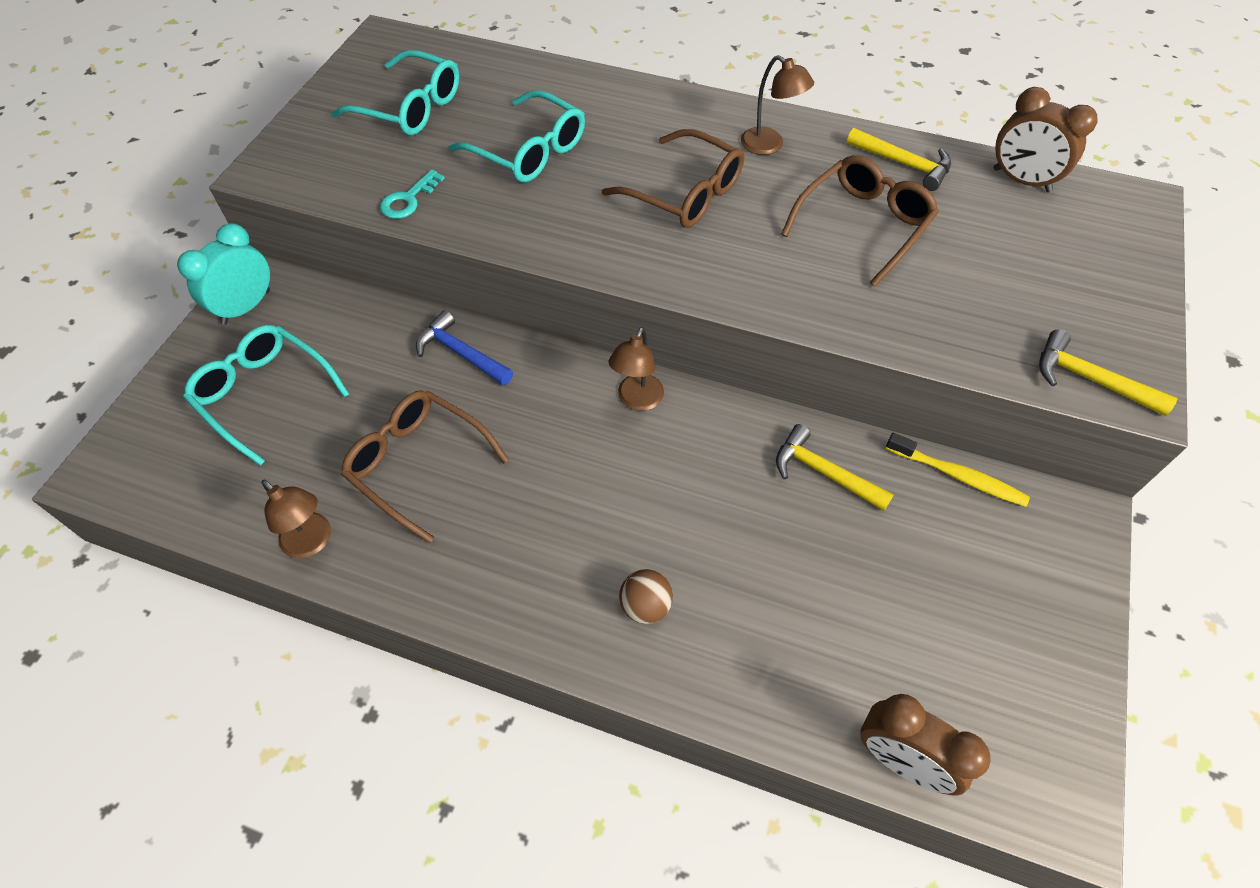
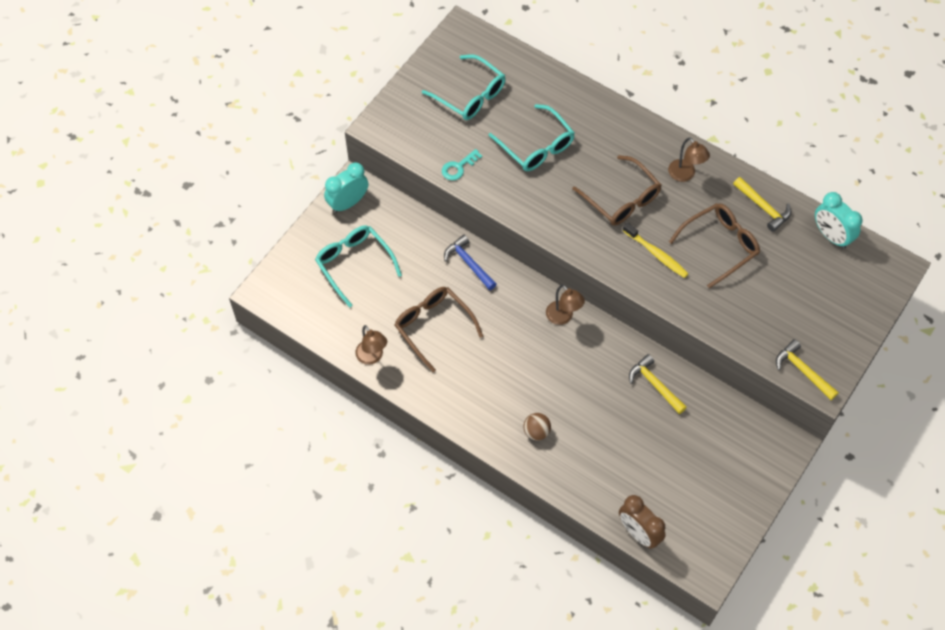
camera: 15 degrees right, 5 degrees up
(637, 400) = (563, 317): brown lamp -> brown lamp turned 75 degrees counterclockwise
(957, 475) = (729, 404): yellow toothbrush -> yellow toothbrush (656, 254)
(1021, 180) = (831, 236): brown clock -> turquoise clock

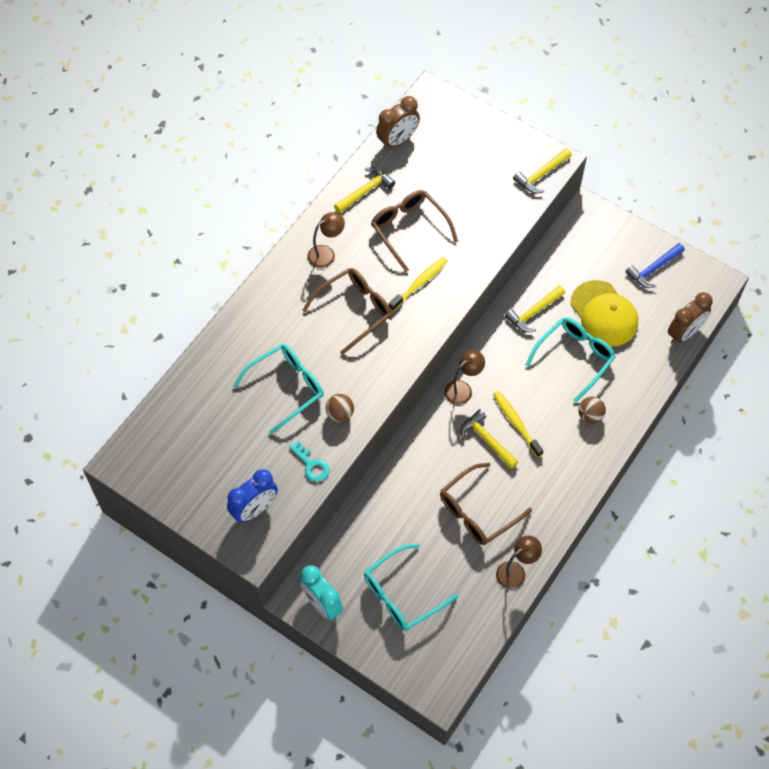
camera: 90 degrees left, 0 degrees up
(416, 126) = (254, 509): none -> blue clock
(468, 263) = (400, 477): blue hammer -> blue hammer (653, 269)
(470, 95) = (214, 453): turquoise glasses -> turquoise glasses (574, 358)
(508, 337) = (487, 440): none -> yellow hammer
(510, 188) = (340, 414): none -> brown ball
(526, 363) = (516, 423): none -> yellow toothbrush
(657, 453) = (604, 314): none -> yellow cap
(831, 236) = (397, 140): turquoise clock -> brown clock

